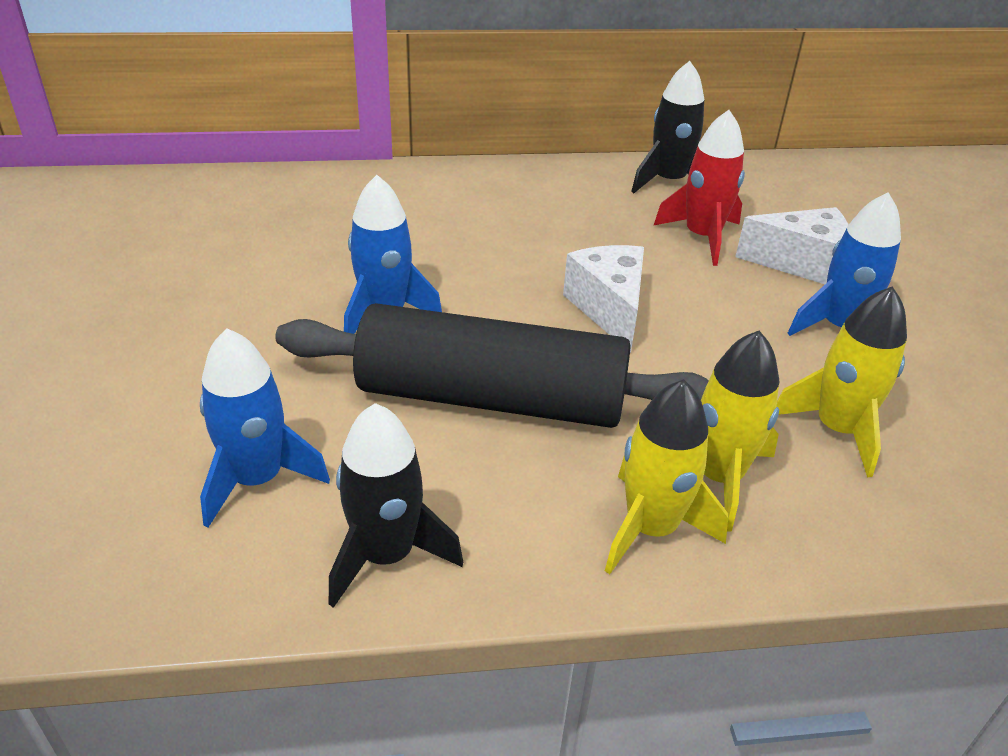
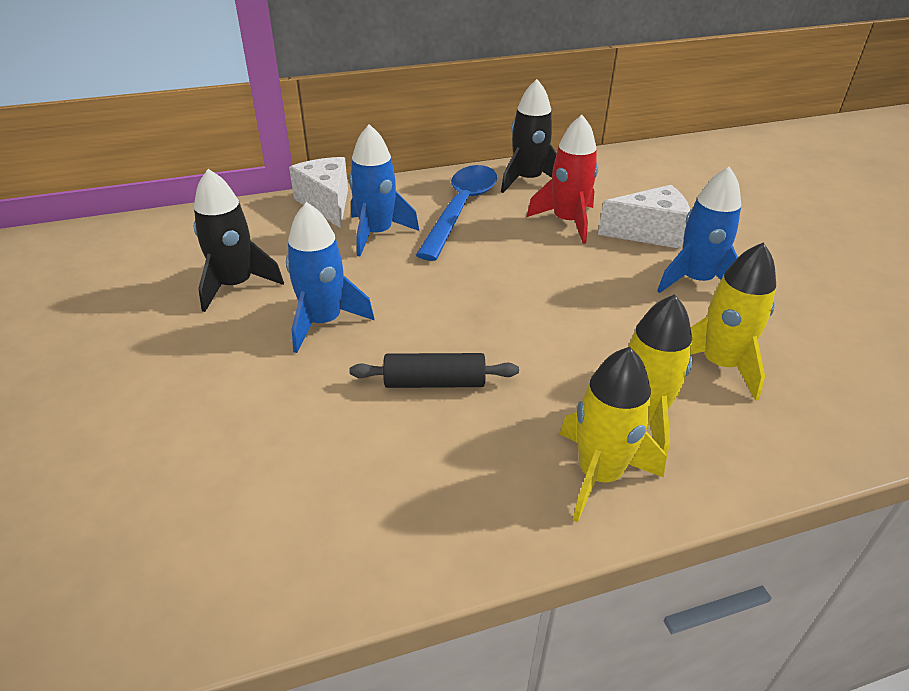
camera: 10 degrees left, 0 degrees up
(258, 479) = (246, 490): blue rocket -> blue rocket (377, 234)
(386, 555) = (380, 541): black rocket -> black rocket (235, 285)
(491, 398) = (434, 382): black rolling pin -> black rolling pin, size x0.44
(577, 206) = (461, 209): none -> blue spoon
(609, 309) = (510, 291): white cheese -> white cheese (326, 204)

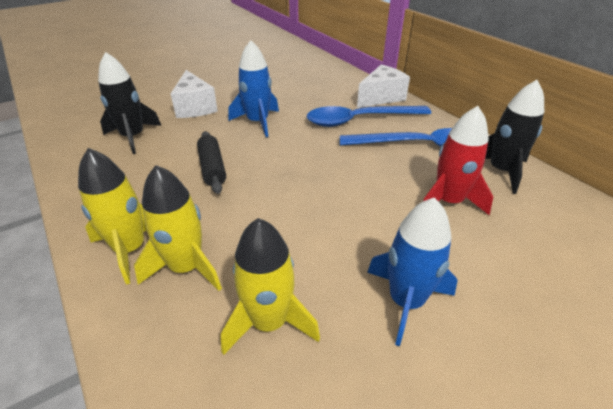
camera: 75 degrees right, 0 degrees up
(235, 285) = (279, 92): black rocket -> black rocket (133, 137)
(377, 234) = (359, 120): blue rocket -> blue spoon
(649, 233) = (474, 259): white cheese -> white cheese (195, 107)

